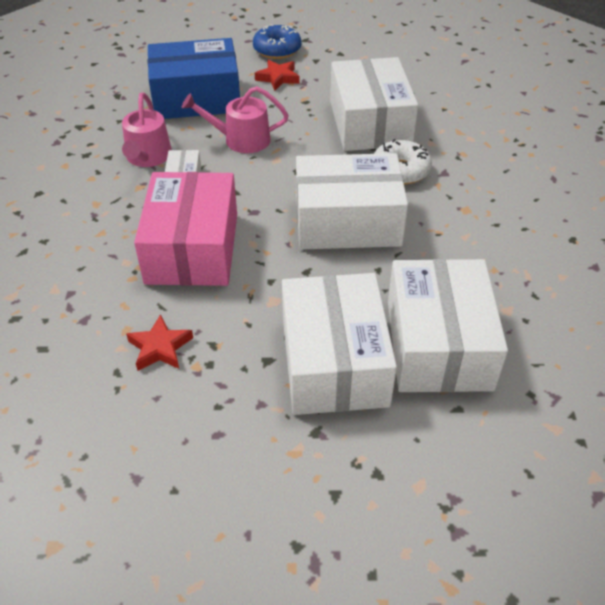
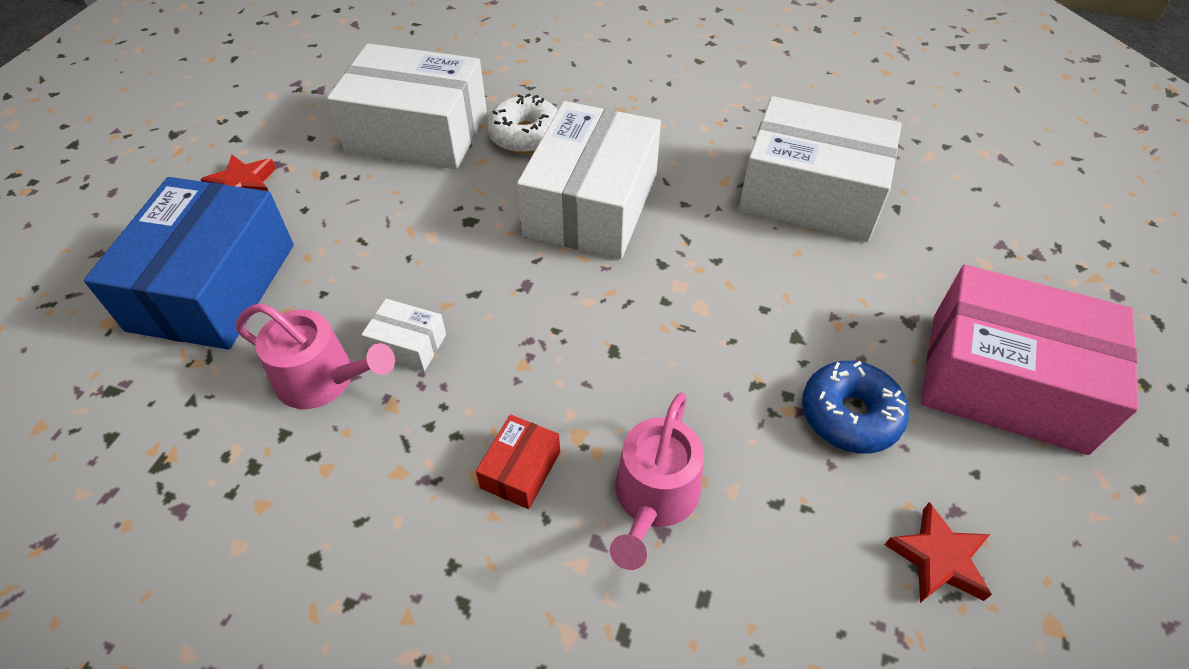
camera: 70 degrees left, 5 degrees up
(110, 249) = (520, 470): none -> red box
(160, 347) = (745, 443): red star -> red star (938, 558)
(192, 248) = (567, 367): pink box -> pink box (1006, 381)
(241, 140) = (360, 260): pink watering can -> pink watering can (654, 497)
(277, 50) = (170, 168): blue donut -> blue donut (850, 415)
(334, 362) = (814, 279): white box -> none

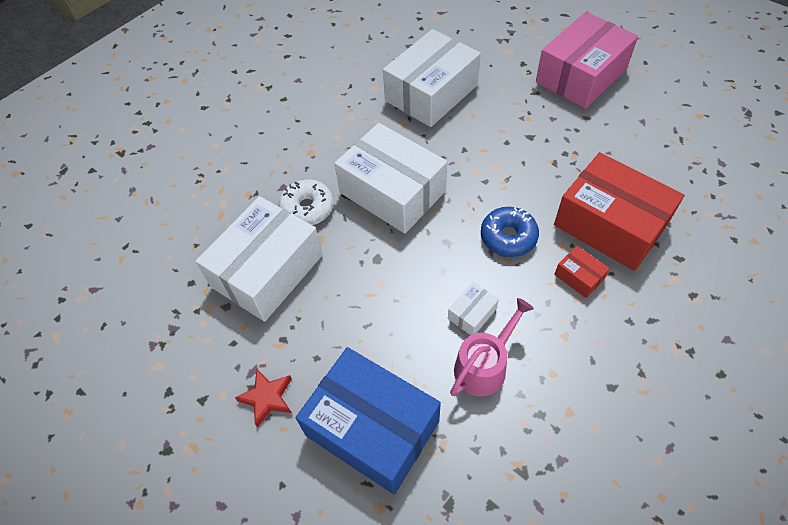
camera: 65 degrees left, 5 degrees up
(654, 497) = (610, 225): pink watering can -> red box
(850, 415) = (583, 135): blue donut -> blue donut (508, 237)
(938, 558) = (664, 136): red star -> none

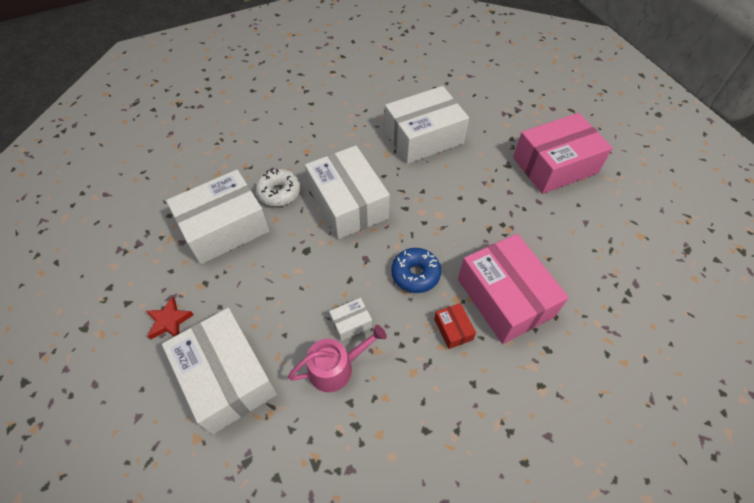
camera: 20 degrees right, 0 degrees up
(372, 428) = (227, 377): blue box -> white box
(610, 225) = (505, 297): red box -> pink box

